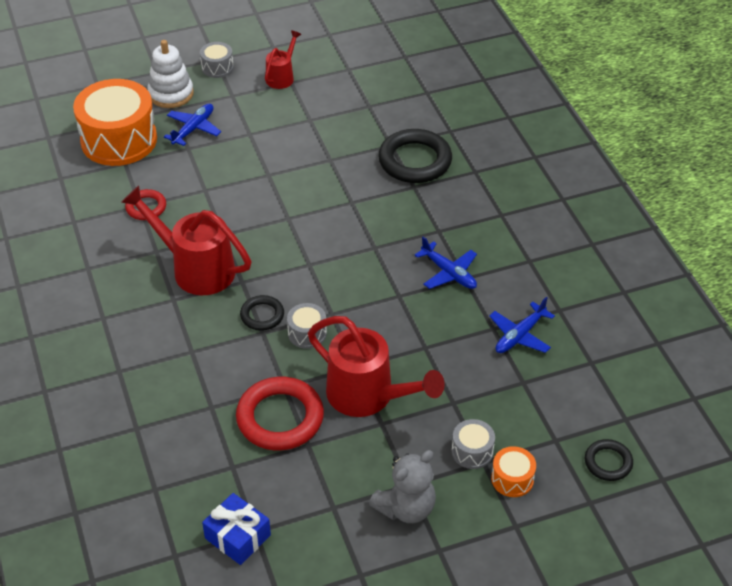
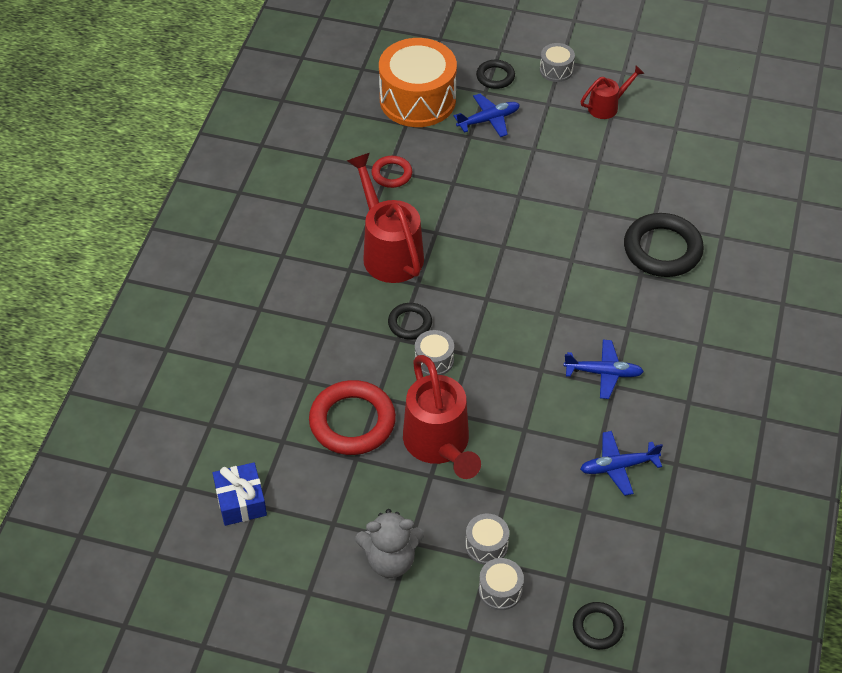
camera: 35 degrees right, 5 degrees up
(171, 94) = (495, 77): white stacking toy -> black ring
(449, 273) = (603, 373): blue plane -> blue plane turned 75 degrees counterclockwise
(512, 479) = (500, 590): orange drum -> grey drum

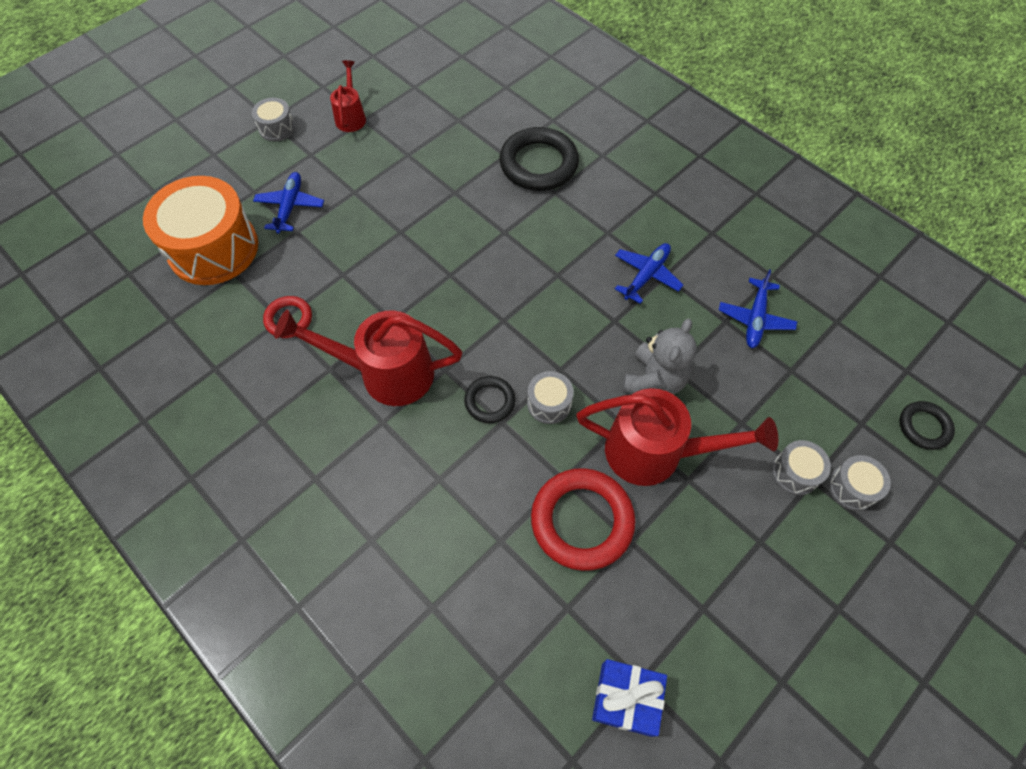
camera: 60 degrees left, 10 degrees up
(390, 560) = (775, 573): grey teddy bear -> grey teddy bear (654, 380)
(495, 77) = (242, 174): black ring -> none

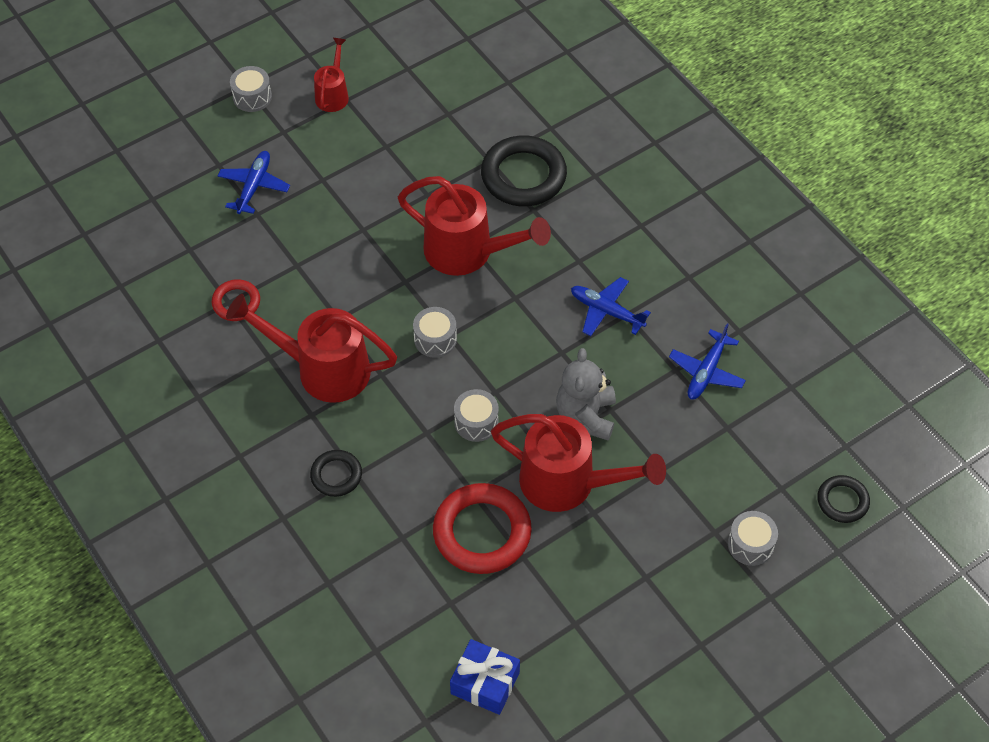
camera: 10 degrees right, 5 degrees down
(213, 248) = (171, 220): orange drum -> none
(490, 401) = (419, 411): black ring -> black ring (336, 475)
(503, 239) = (467, 252): none -> red watering can
(646, 275) = (606, 311): blue plane -> blue plane turned 105 degrees counterclockwise
(654, 380) = (586, 416): grey teddy bear -> grey teddy bear turned 150 degrees clockwise
(795, 473) = (699, 522): grey drum -> grey drum (435, 339)

